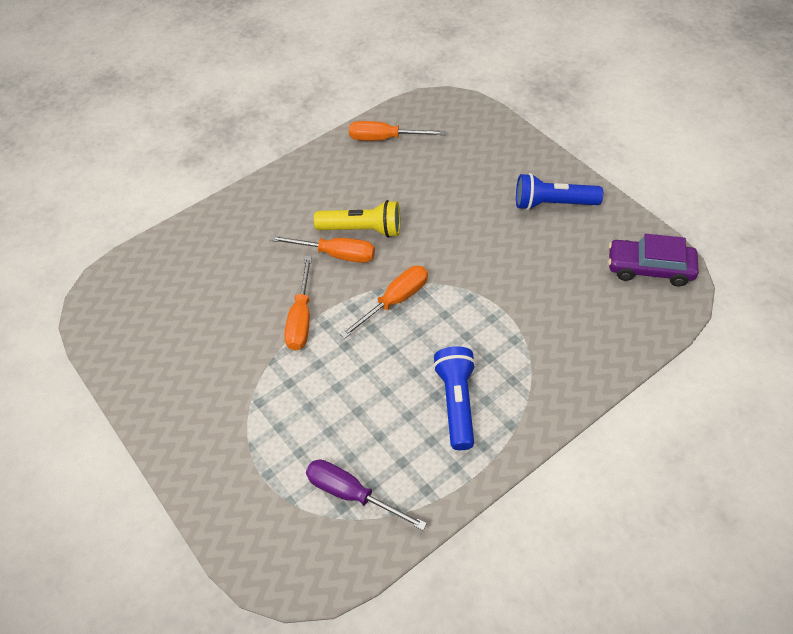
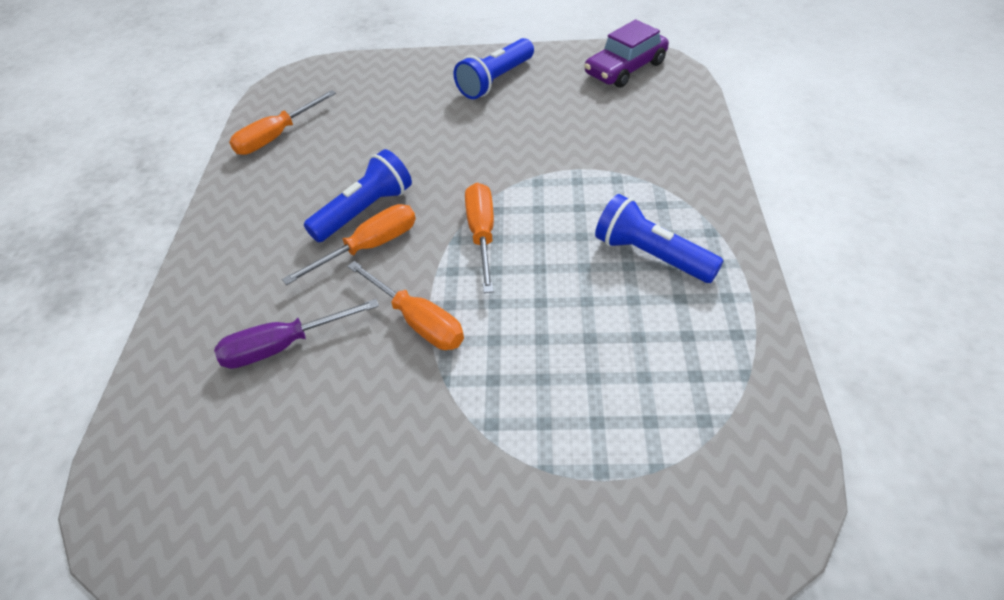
camera: 50 degrees left, 5 degrees down
(352, 494) = (694, 402): purple screwdriver -> purple screwdriver (283, 346)
(363, 230) = (365, 211): yellow flashlight -> blue flashlight

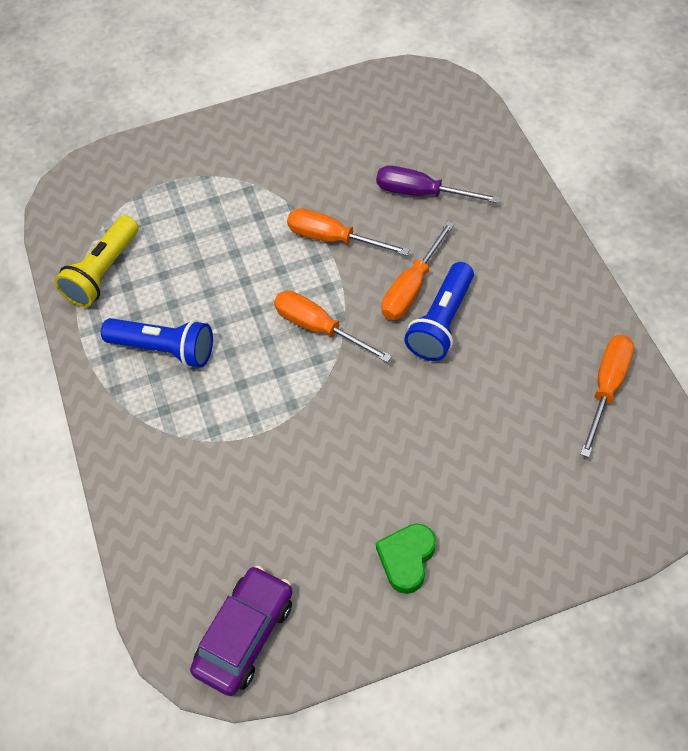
camera: 160 degrees right, 10 degrees up
(283, 346) = (421, 193): purple screwdriver -> purple screwdriver turned 120 degrees counterclockwise
(482, 234) = (319, 328): orange screwdriver -> orange screwdriver turned 150 degrees clockwise
(495, 81) = (406, 559): blue flashlight -> green heart
(718, 362) = (103, 272): none -> yellow flashlight

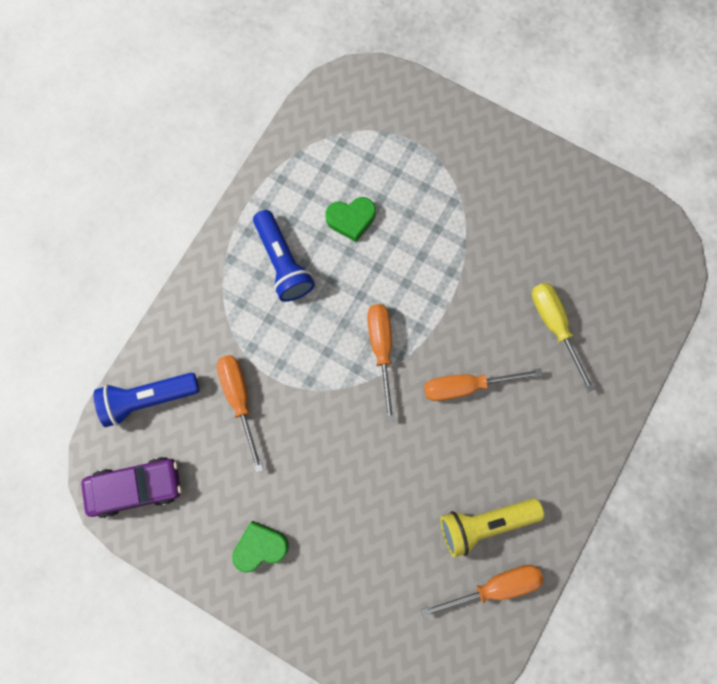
camera: 45 degrees right, 20 degrees up
(103, 272) = (306, 168): yellow flashlight -> yellow flashlight (484, 522)
(183, 271) = (351, 219): none -> green heart
(333, 239) = (461, 297): orange screwdriver -> orange screwdriver (240, 399)
(421, 193) = (554, 326): purple screwdriver -> yellow screwdriver
(441, 322) = (454, 429): blue flashlight -> blue flashlight (148, 398)

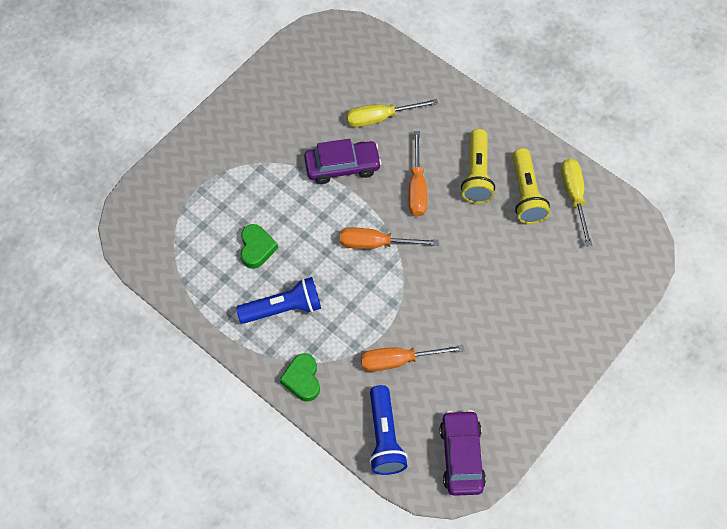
camera: 80 degrees left, 15 degrees down
(260, 546) = (525, 361): green heart -> green heart (302, 379)
(476, 293) = (342, 166): none -> purple car
(494, 585) = (574, 196): orange screwdriver -> yellow screwdriver
(499, 456) = (476, 174): none -> yellow flashlight

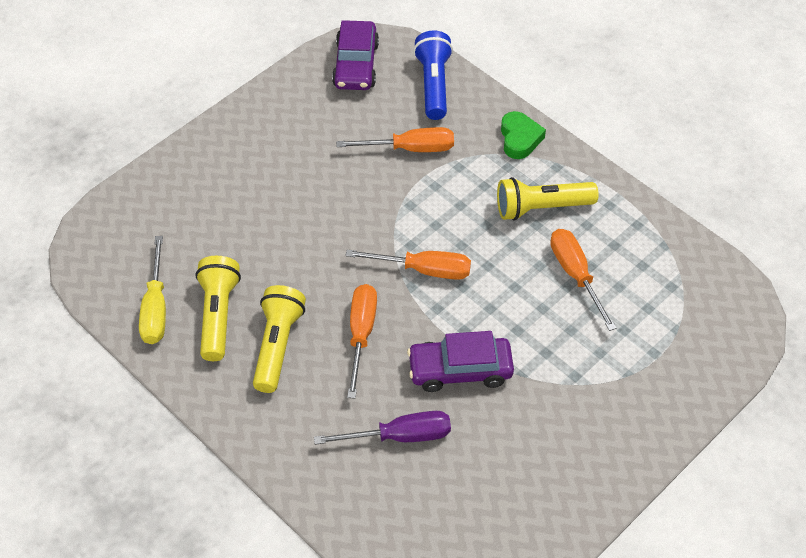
camera: 175 degrees left, 10 degrees down
(256, 248) = (576, 275): green heart -> orange screwdriver
(283, 308) = (541, 208): blue flashlight -> yellow flashlight
(380, 118) = (399, 436): yellow screwdriver -> purple screwdriver

